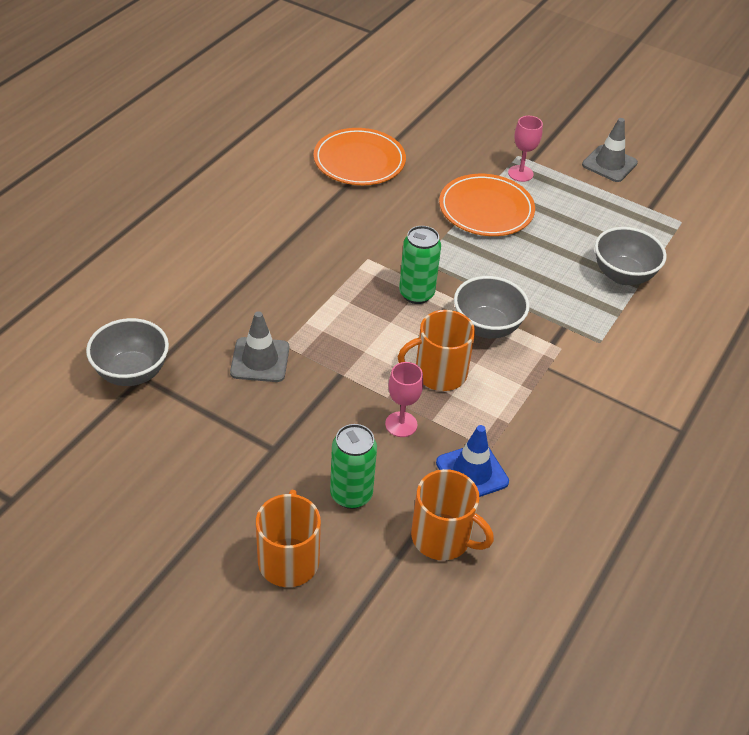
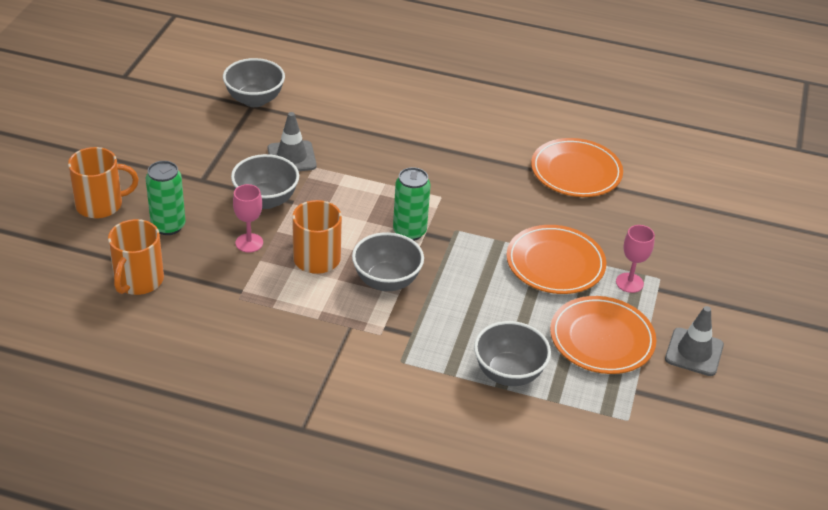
camera: 75 degrees right, 5 degrees down
(330, 397) = (266, 200): none -> grey bowl
(472, 472) = (209, 290): blue traffic cone -> none
(587, 209) = (602, 339): none -> orange plate

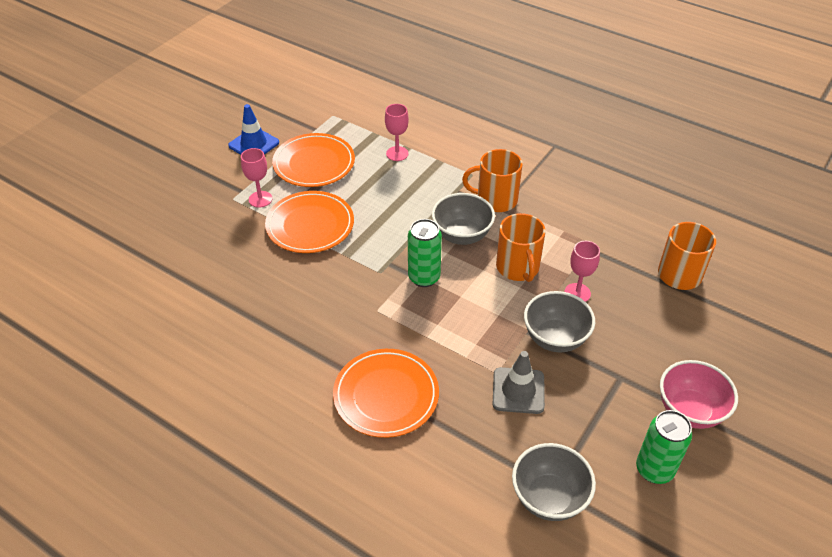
camera: 160 degrees left, 5 degrees up
(100, 204) = (727, 364): orange mug -> orange mug (496, 200)
(141, 165) = (689, 411): none -> pink bowl
(168, 226) = (655, 325): green can -> green can (654, 469)
(508, 373) = (397, 154): grey bowl -> pink goblet
(576, 172) = (225, 314): orange plate -> orange plate (386, 395)
(694, 352) = (254, 144): grey traffic cone -> blue traffic cone

